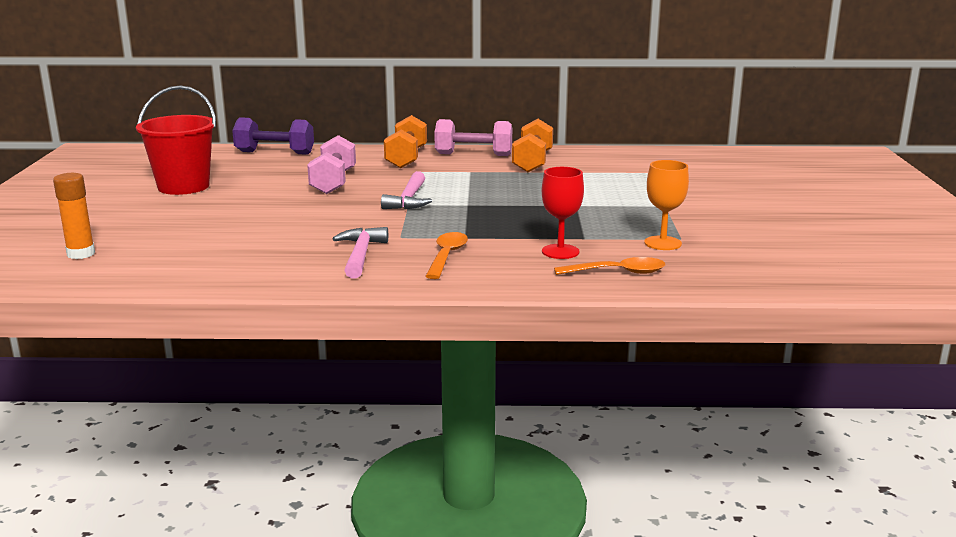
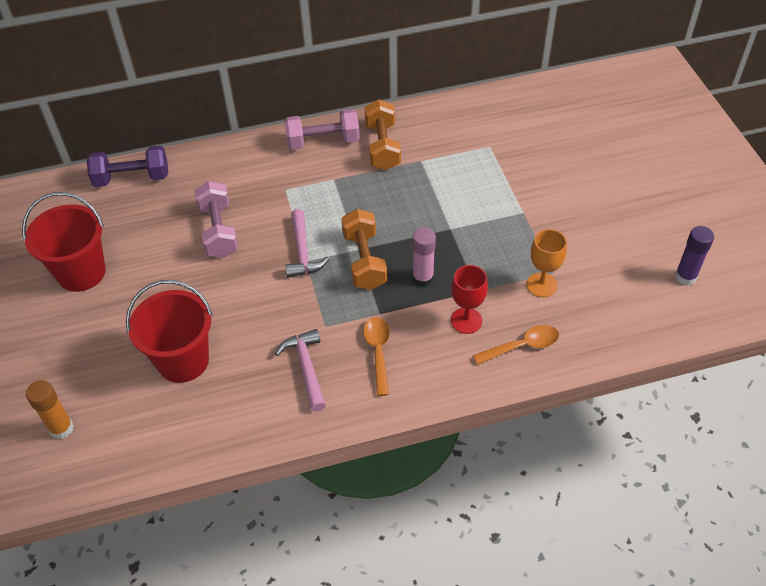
camera: 15 degrees left, 30 degrees up
(236, 236) = (183, 361): none -> red bucket
(406, 158) = (264, 163): orange dumbbell -> orange dumbbell (364, 261)
(527, 225) = (423, 278): none -> pink glue stick
(846, 258) = (685, 277): none -> purple glue stick

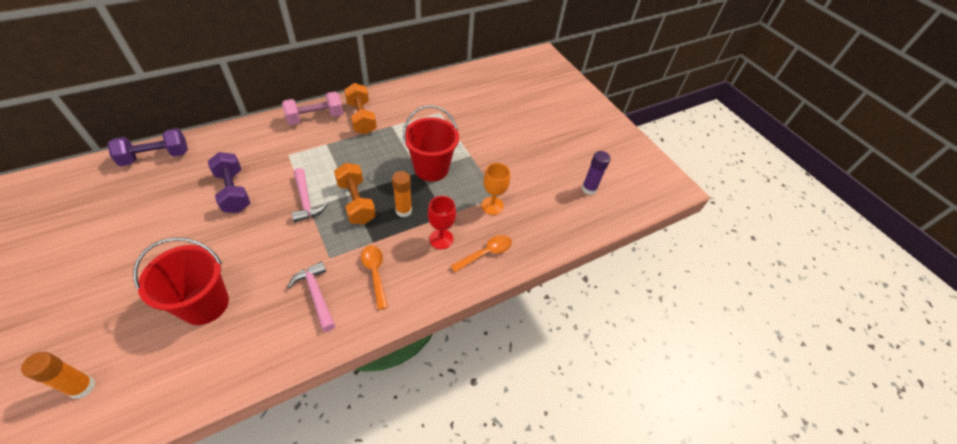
camera: 20 degrees left, 0 degrees up
(81, 272) = (107, 239): red bucket -> red bucket (431, 168)
(219, 231) = (234, 191): pink dumbbell -> purple dumbbell
(423, 278) = (403, 210): pink glue stick -> orange glue stick

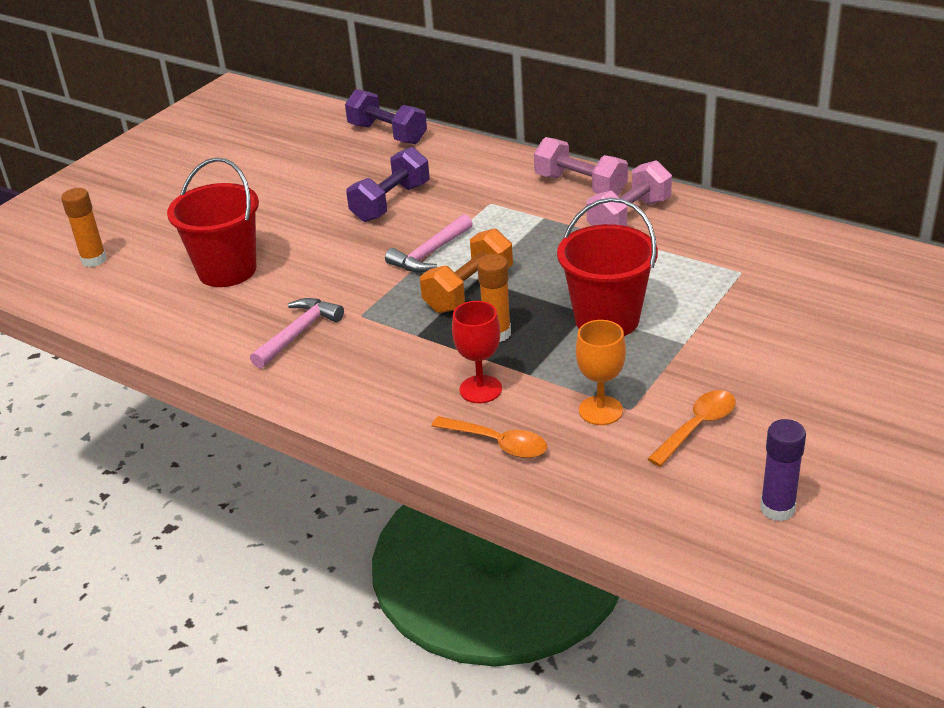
camera: 70 degrees right, 15 degrees down
(361, 118) = (629, 217): orange dumbbell -> pink dumbbell
(375, 273) = (369, 361): orange spoon -> orange spoon (697, 427)

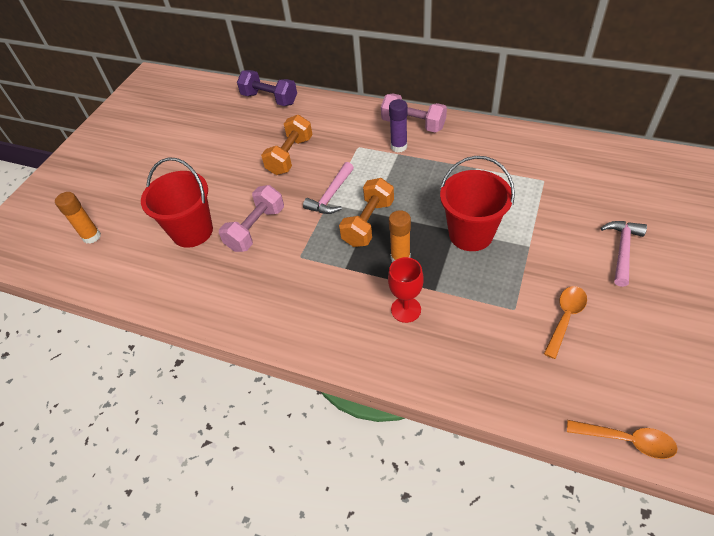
camera: 10 degrees left, 15 degrees up
(298, 333) = (261, 280): pink hammer -> pink hammer (622, 250)
(391, 202) = (290, 156): purple dumbbell -> orange dumbbell
(497, 443) = (434, 357): orange spoon -> orange spoon (626, 440)
(600, 410) = (495, 314): orange goblet -> none
(629, 217) = (454, 145): pink dumbbell -> pink dumbbell (256, 229)
(777, 509) = (646, 382): purple glue stick -> purple glue stick (399, 147)

